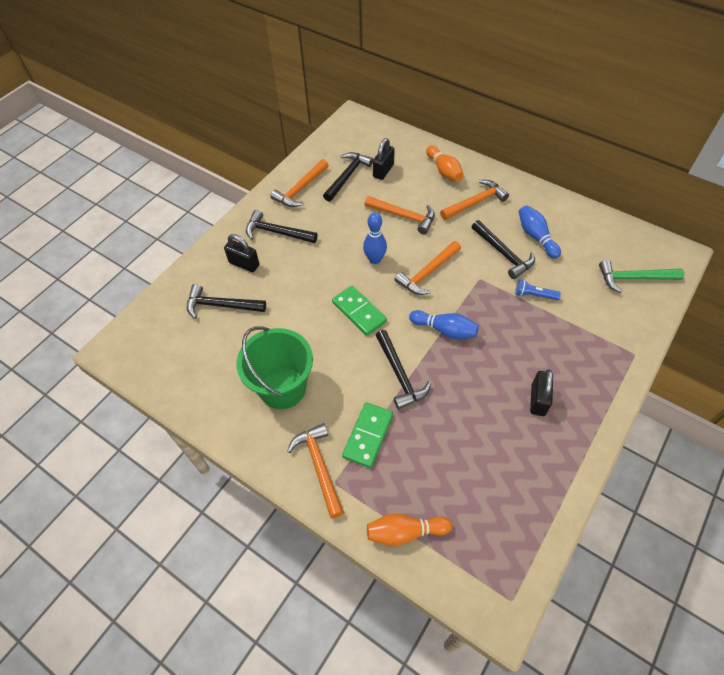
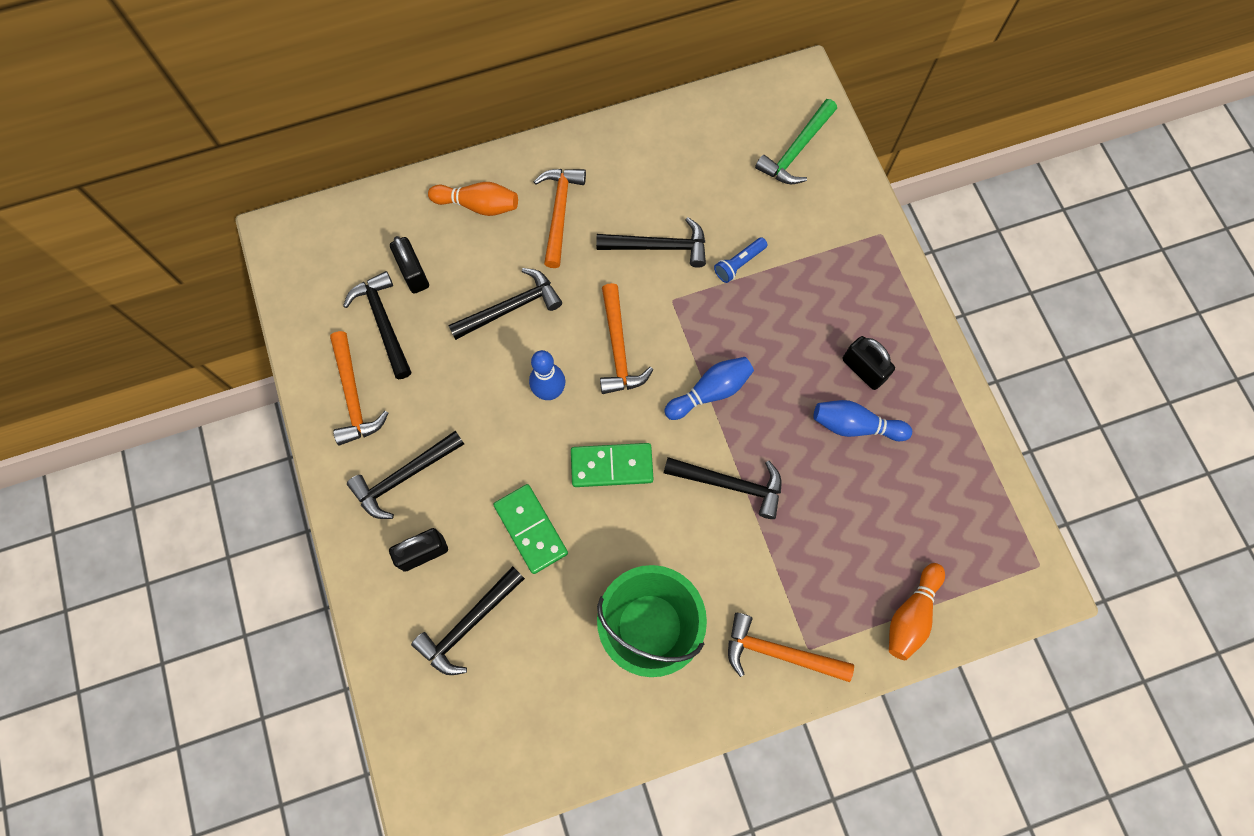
camera: 55 degrees left, 15 degrees up
(368, 436) = (780, 574): green domino -> green domino (531, 529)
(404, 216) = (511, 308): orange hammer -> black hammer
(536, 237) = (664, 194): blue bowling pin -> blue bowling pin (855, 426)

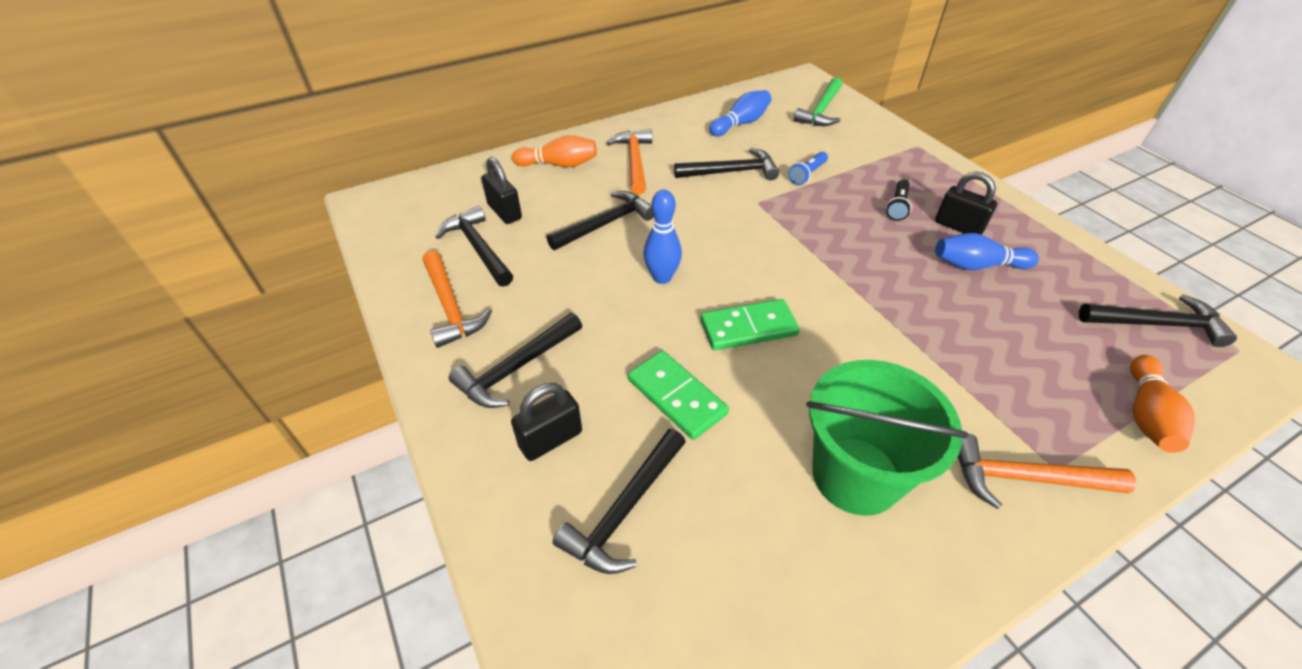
camera: 10 degrees left, 25 degrees down
(618, 348) = (720, 239): orange hammer -> none
(710, 392) = (823, 258): blue bowling pin -> blue bowling pin (741, 123)
(730, 485) = (881, 326): black hammer -> black hammer (1156, 324)
(814, 330) = (897, 206): none -> black flashlight

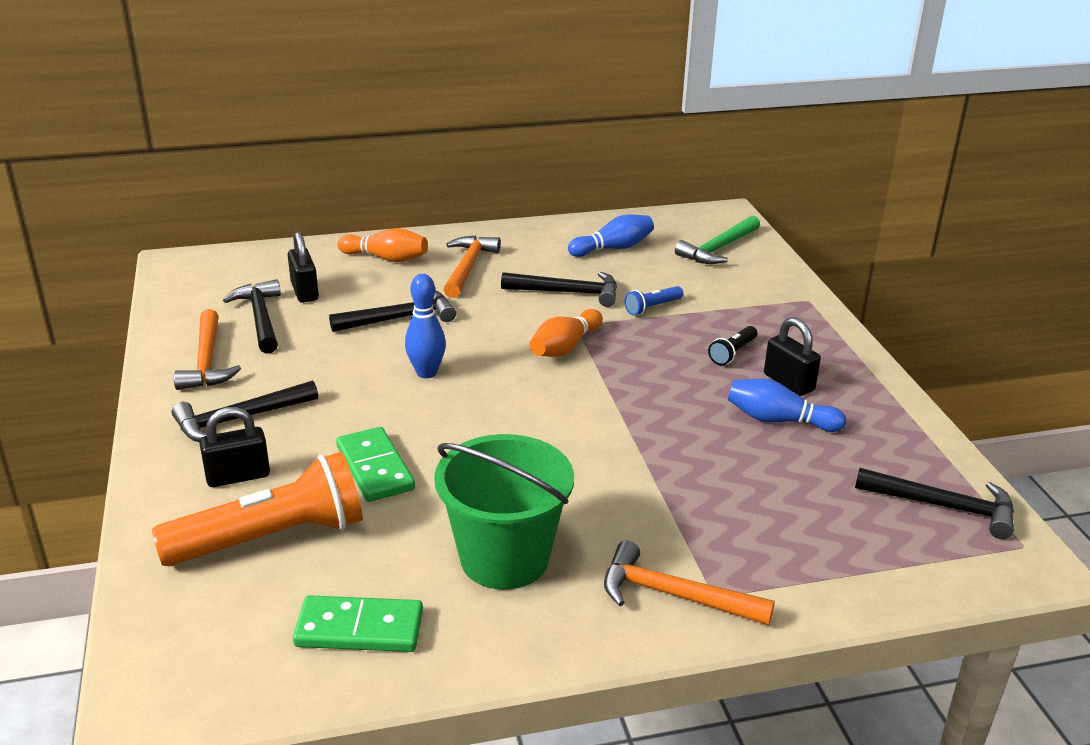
camera: 15 degrees right, 15 degrees down
(624, 510) = (271, 538): black hammer -> orange flashlight
(748, 328) = (485, 429): green domino -> green domino (359, 629)
(1146, 414) = (854, 575): orange bowling pin -> orange bowling pin (565, 347)

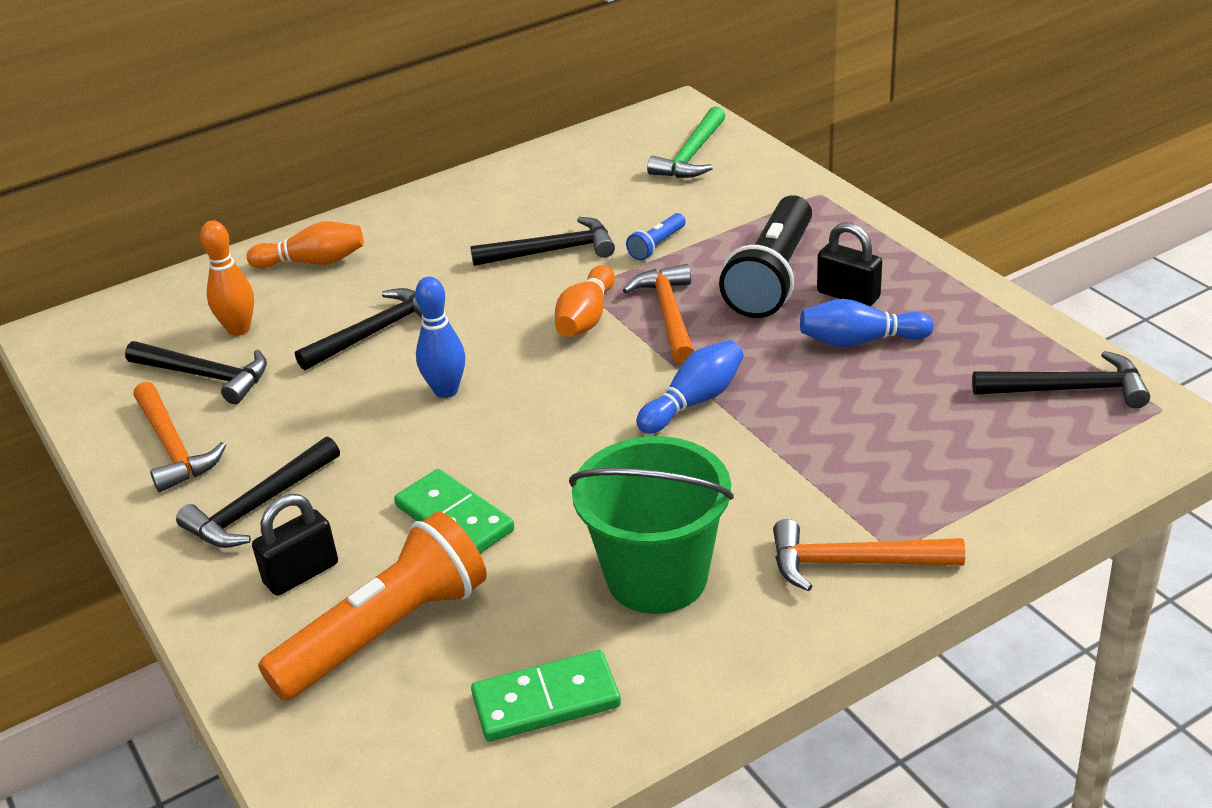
camera: 15 degrees left, 5 degrees up
(261, 318) = (205, 376): black hammer -> black hammer turned 150 degrees clockwise
(304, 292) = (239, 329): black padlock -> orange bowling pin
(468, 267) = (418, 249): orange hammer -> orange hammer (669, 315)
(613, 248) = (573, 184): blue bowling pin -> blue bowling pin (694, 401)
(732, 353) = (772, 277): black flashlight -> black flashlight, size x2.28

